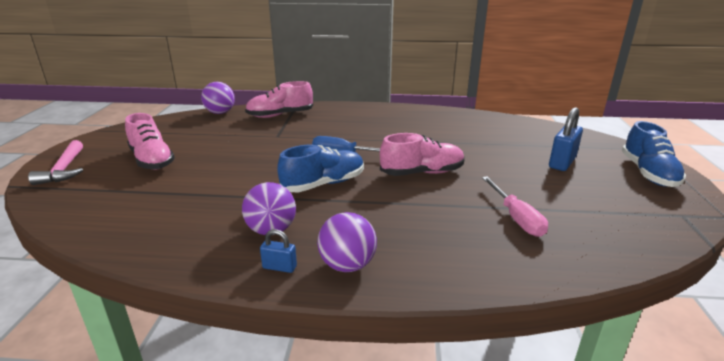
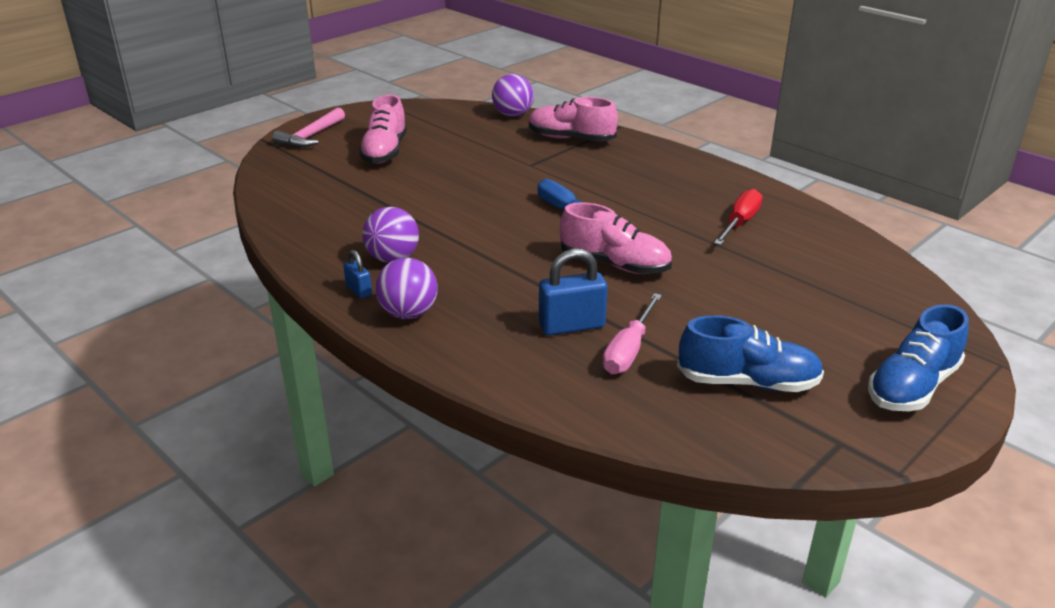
camera: 40 degrees right, 5 degrees up
(323, 184) = (497, 235): blue shoe -> blue shoe (747, 382)
(443, 128) = (740, 223): none -> red screwdriver
(562, 163) = (813, 324): blue padlock -> blue padlock (571, 326)

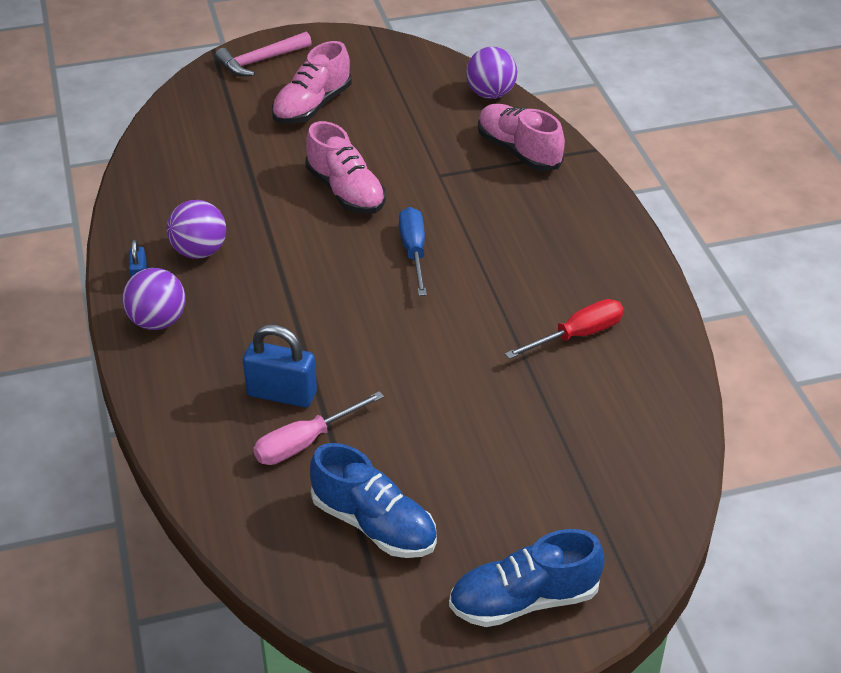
camera: 30 degrees right, 10 degrees up
(614, 264) = (393, 338): pink shoe -> pink shoe (346, 192)

